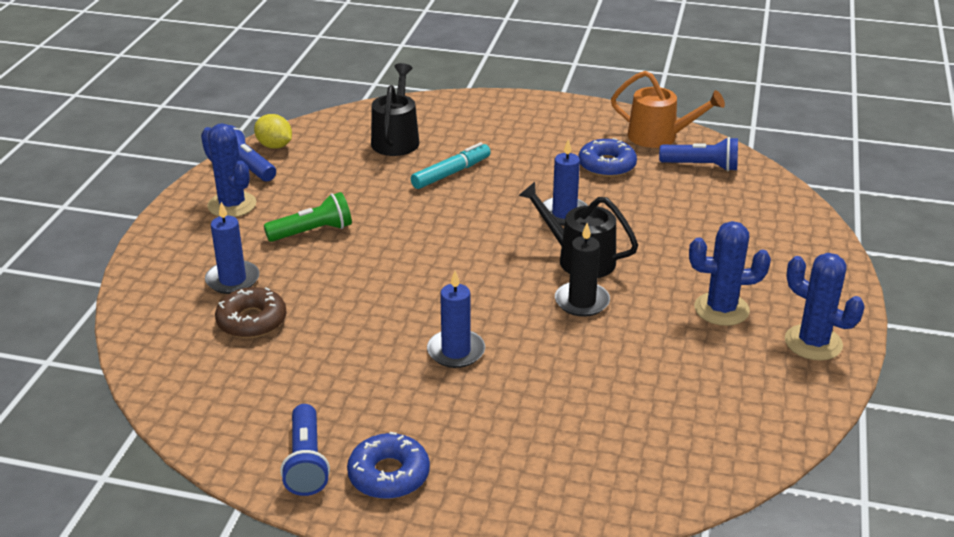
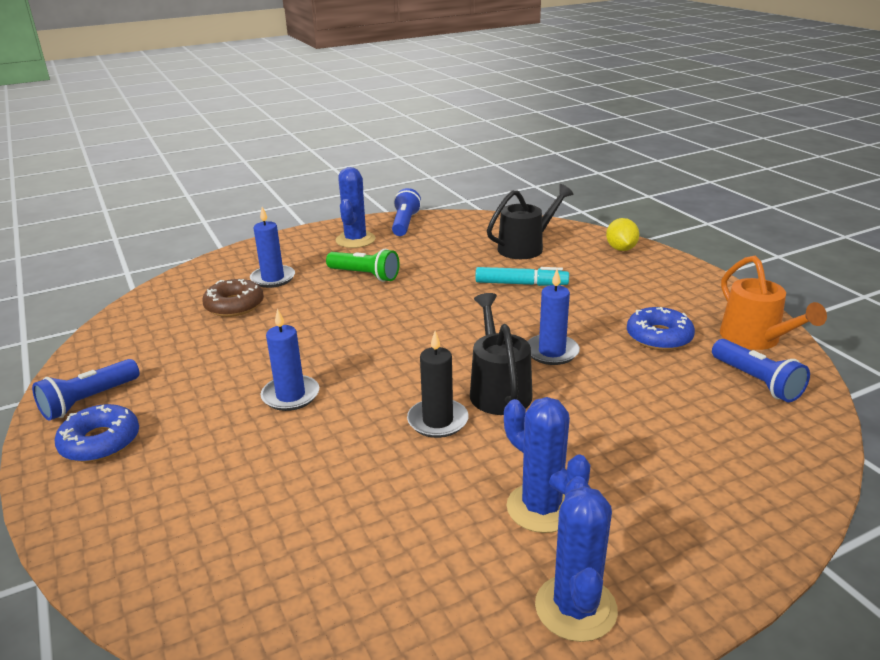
camera: 50 degrees right, 5 degrees down
(274, 146) = (443, 220): yellow lemon -> yellow lemon (621, 249)

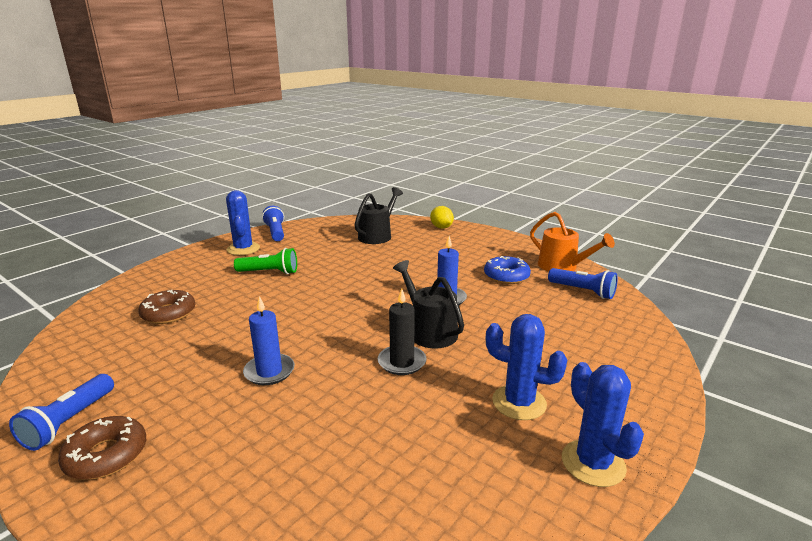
camera: 25 degrees left, 5 degrees down
(100, 442) = (106, 455): blue donut -> brown donut
(273, 278) = (190, 287): blue candle -> none
(521, 284) = (392, 259): turquoise marker -> none

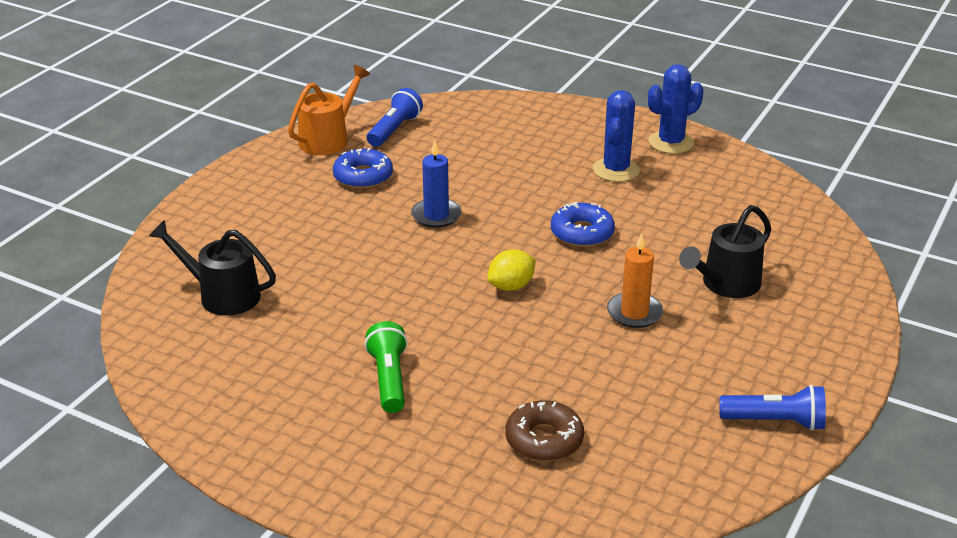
camera: 100 degrees left, 10 degrees up
(106, 455) = (797, 374): brown donut -> none
(243, 249) = (296, 438): blue cactus -> none
(269, 371) = (634, 313): blue candle -> orange candle
(275, 232) = (208, 420): blue flashlight -> none
(402, 362) = (582, 233): black candle -> blue donut
(429, 331) = (515, 222): black watering can -> black watering can (726, 284)
(441, 227) = (183, 235): yellow lemon -> yellow lemon (511, 286)

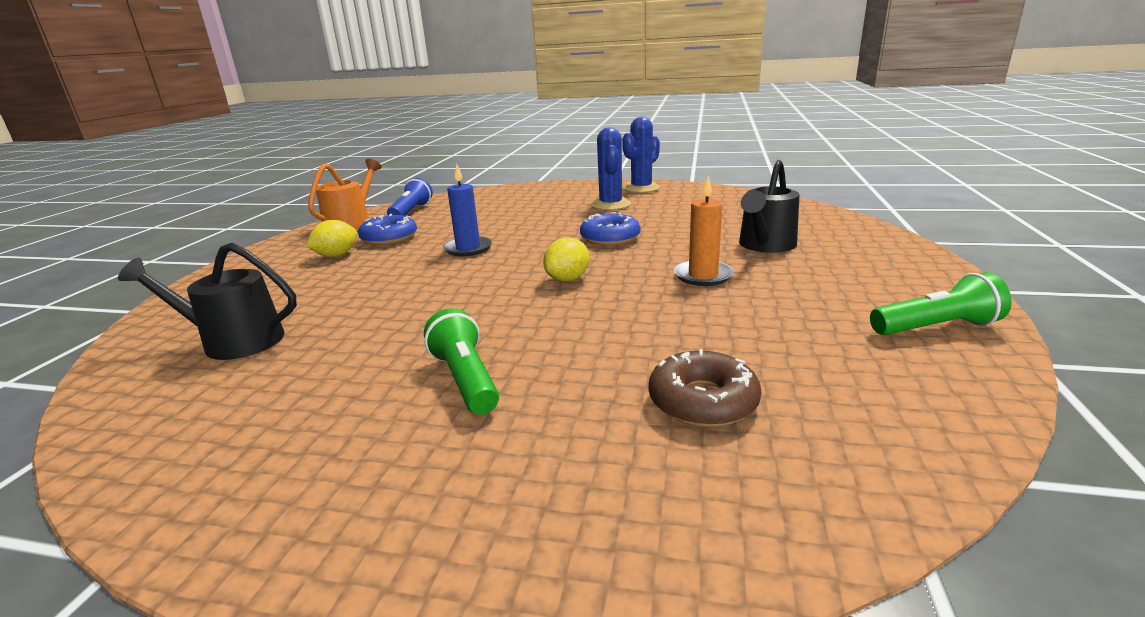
camera: 15 degrees left, 10 degrees down
(309, 195) = (336, 255): none -> yellow lemon
(775, 421) = (936, 327): blue flashlight -> green flashlight

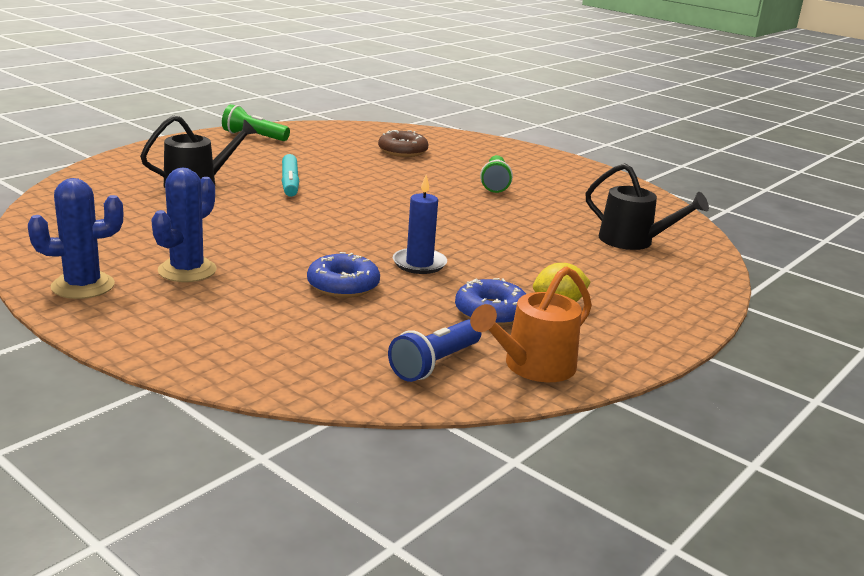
camera: 155 degrees left, 0 degrees up
(568, 279) = (377, 209): yellow lemon -> none
(610, 238) = (282, 229): blue donut -> blue donut (343, 285)
(703, 276) = (290, 183): orange candle -> turquoise marker

